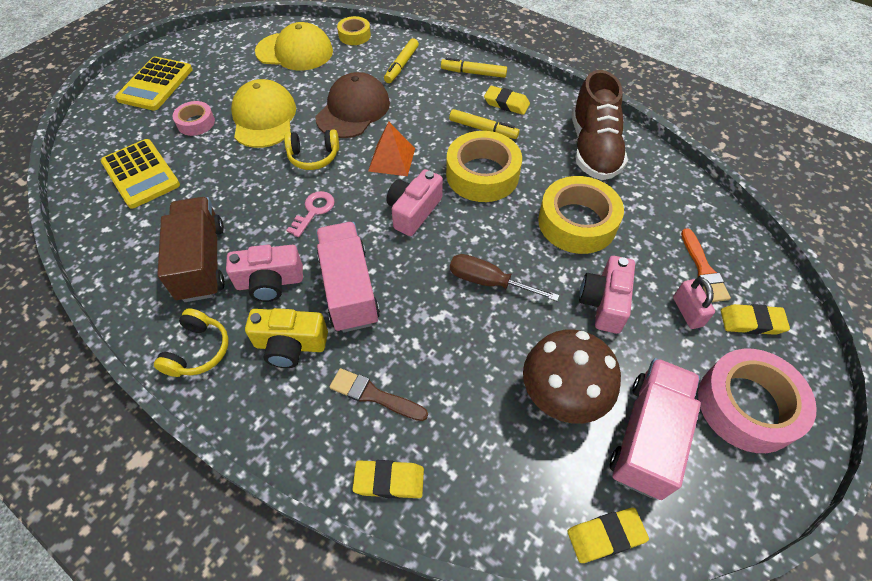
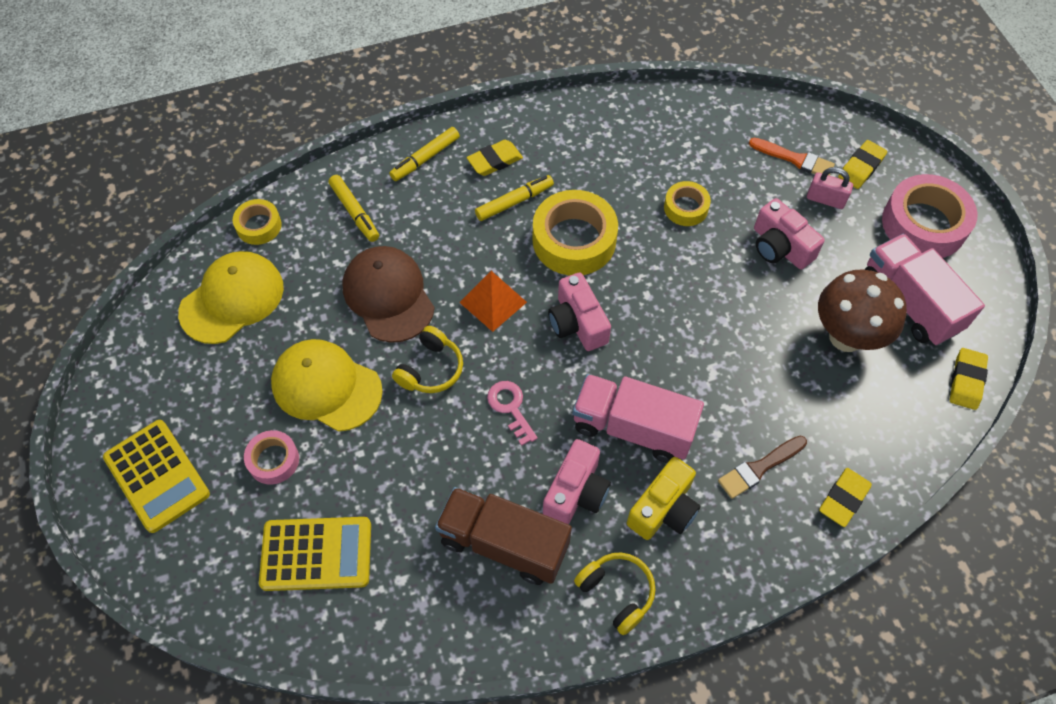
camera: 55 degrees left, 5 degrees up
(489, 282) = (702, 314): brown screwdriver -> none
(577, 222) = (686, 208): yellow tape -> yellow tape, size x0.54
(593, 149) = (611, 136): brown shoe -> none

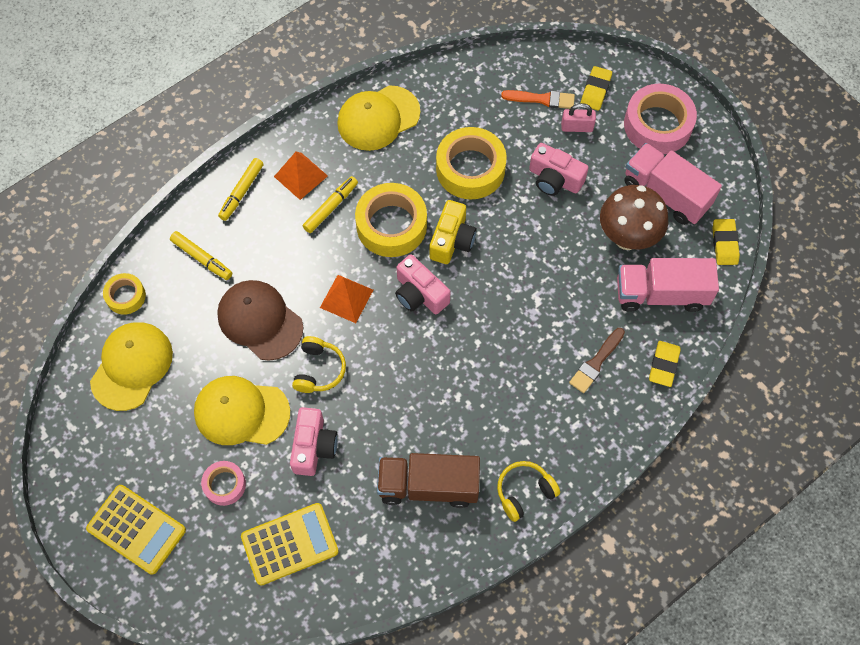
camera: 20 degrees left, 5 degrees up
(495, 161) = (300, 176): yellow eraser -> orange pyramid
(510, 408) = (393, 380): pink key -> none
(576, 492) = (468, 428): pink camera -> pink camera (314, 447)
(602, 127) = (378, 118): none -> yellow cap
(616, 593) = (524, 492): yellow headphones -> yellow headphones turned 60 degrees counterclockwise
(633, 428) = (492, 364): pink truck -> pink truck (661, 294)
(664, 509) = (537, 418): yellow camera -> yellow camera (452, 240)
(686, 208) = (470, 169): yellow tape -> yellow tape, size x1.85

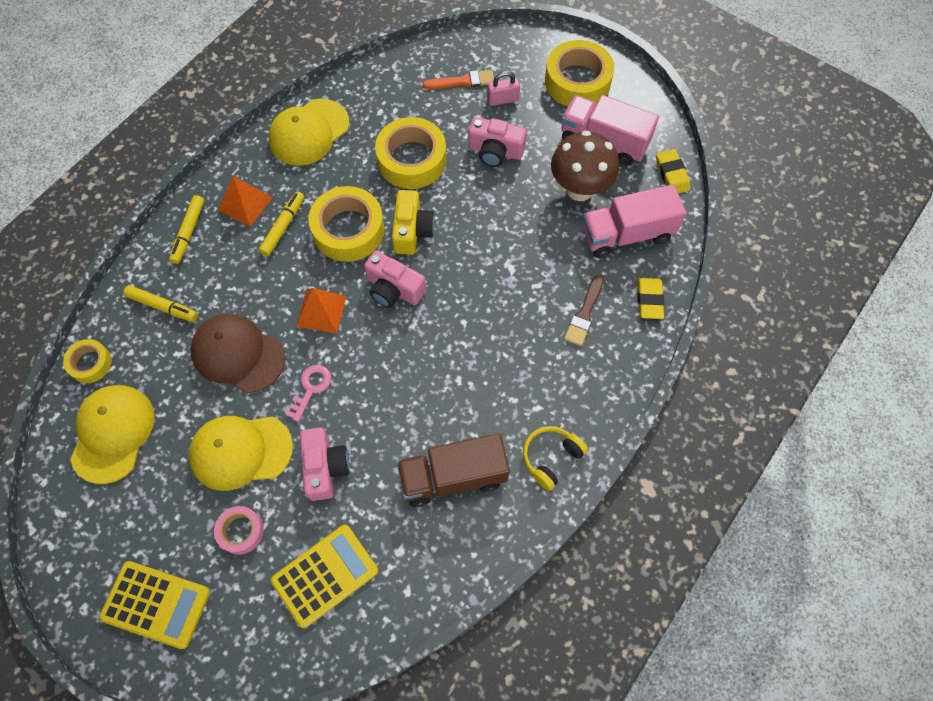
camera: 15 degrees left, 0 degrees up
(319, 370) = (311, 388): yellow headphones -> pink key
(595, 90) = (511, 63): yellow eraser -> none
(657, 125) = (577, 81): pink tape -> yellow tape

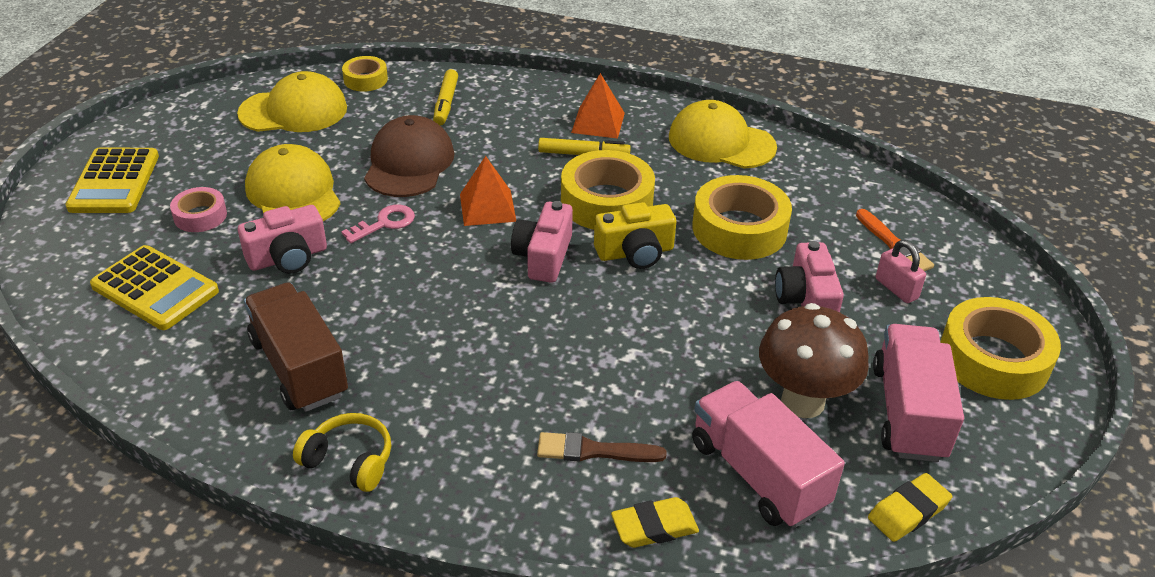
camera: 70 degrees right, 25 degrees down
(188, 232) = (541, 97): yellow marker -> none
(311, 388) = (385, 223): pink key -> pink key turned 45 degrees counterclockwise

